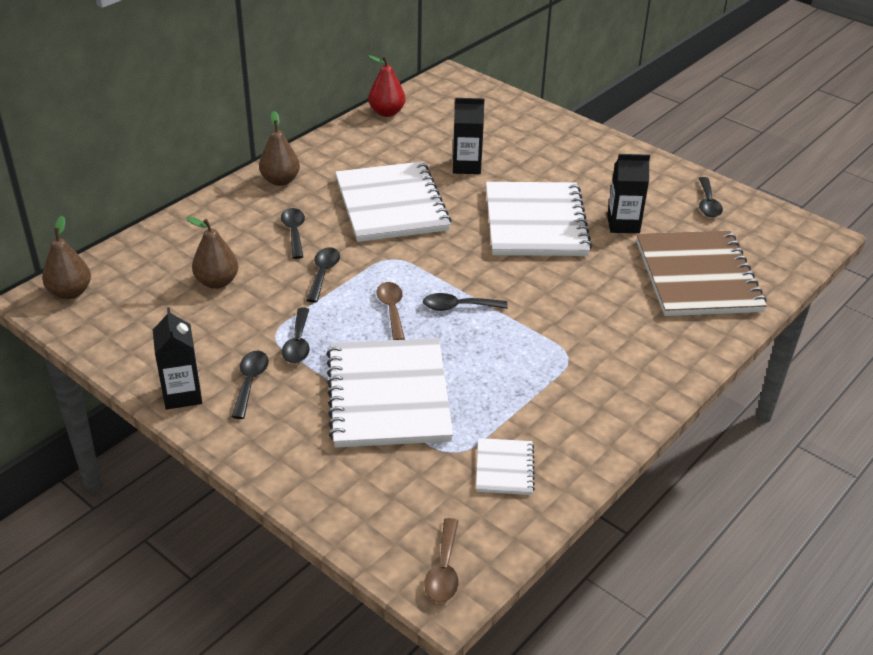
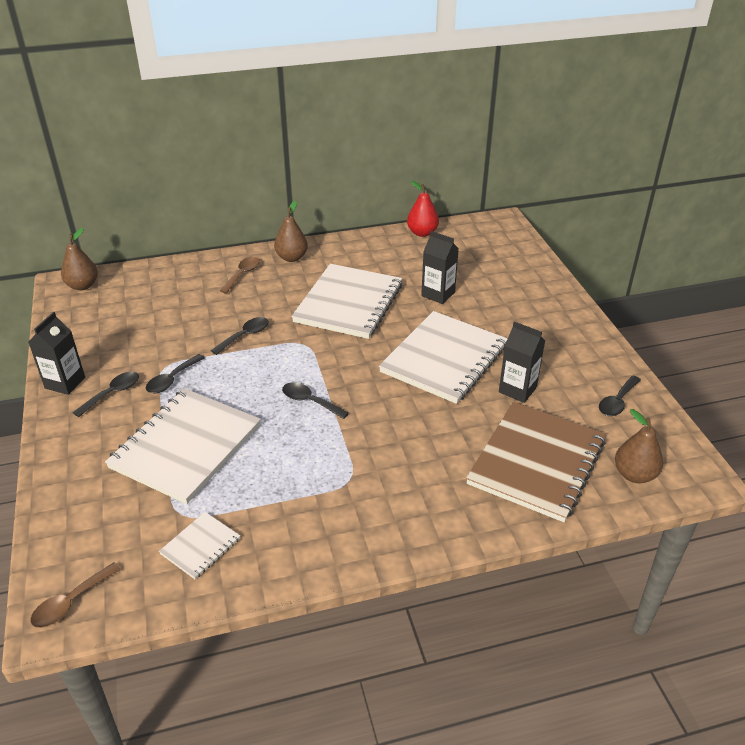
camera: 35 degrees right, 0 degrees up
(217, 282) = (172, 314): brown pear -> brown pear (634, 474)
(294, 232) = (259, 298): black spoon -> none
(391, 309) = (260, 382): brown spoon -> brown spoon (242, 274)

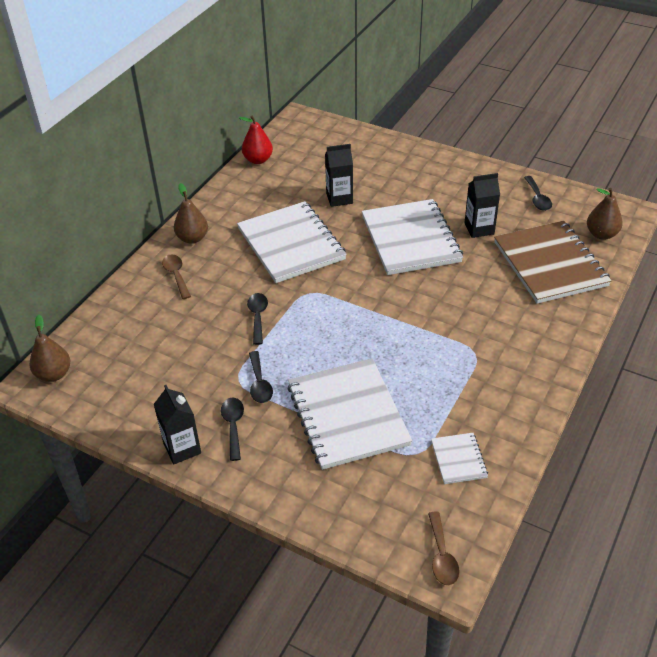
camera: 45 degrees left, 5 degrees up
(309, 401) = (375, 326): black spoon -> none

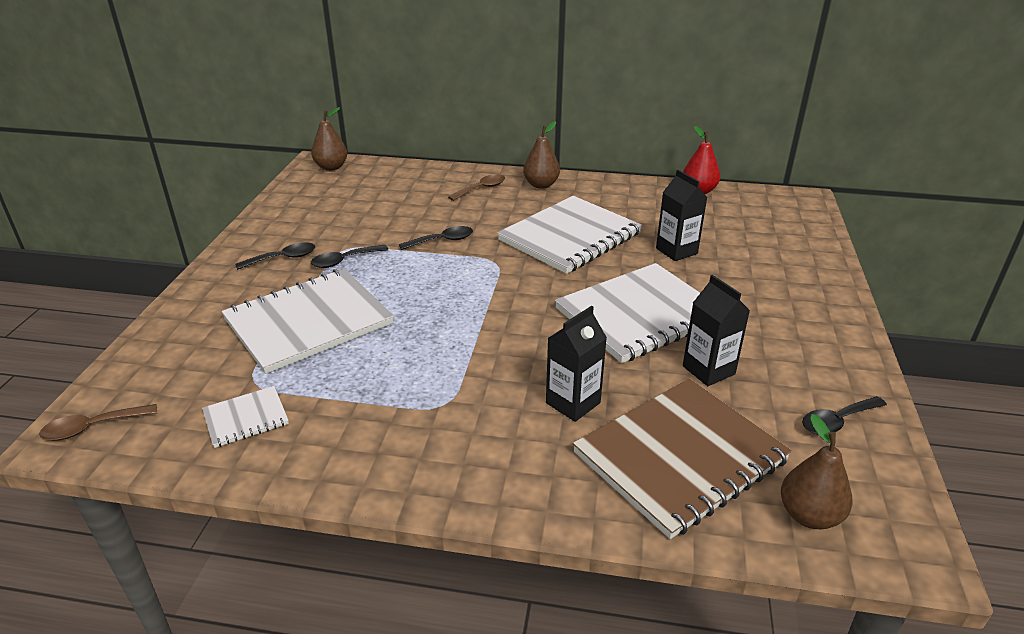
camera: 70 degrees right, 10 degrees down
(182, 448) = (251, 239): black carton -> black carton (573, 403)

